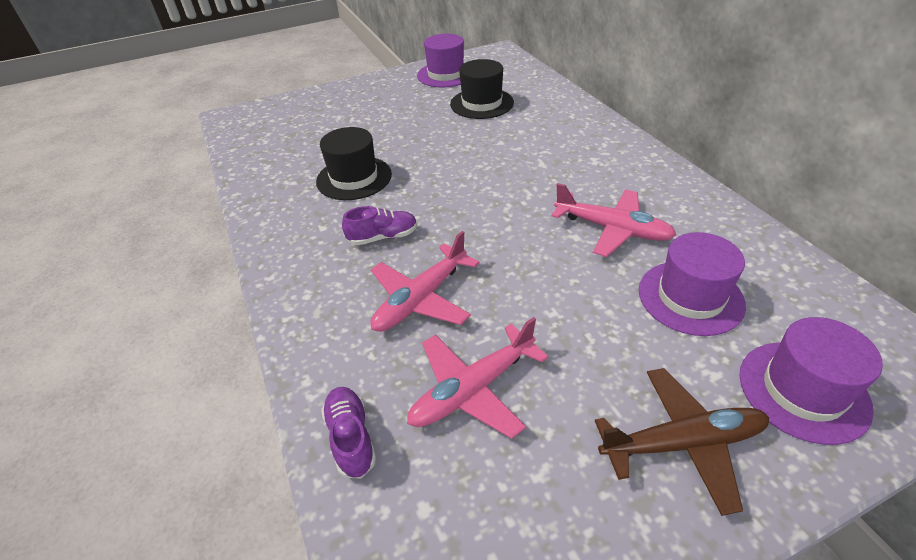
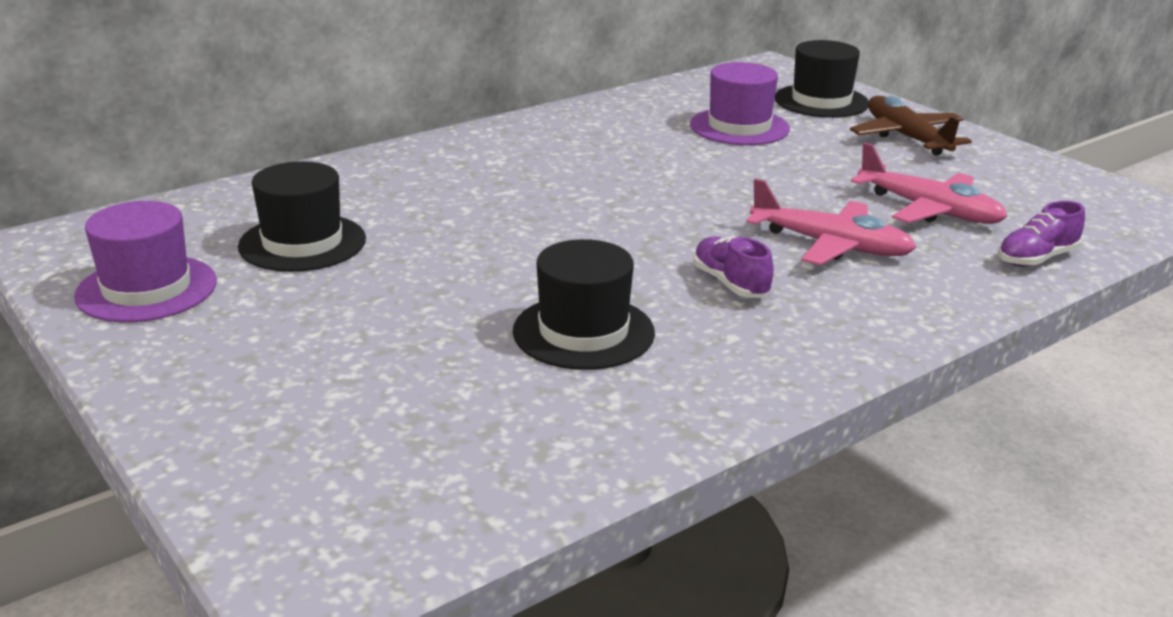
camera: 105 degrees left, 15 degrees down
(612, 229) = (647, 154): pink plane -> none
(803, 390) = (821, 101): purple hat -> black hat

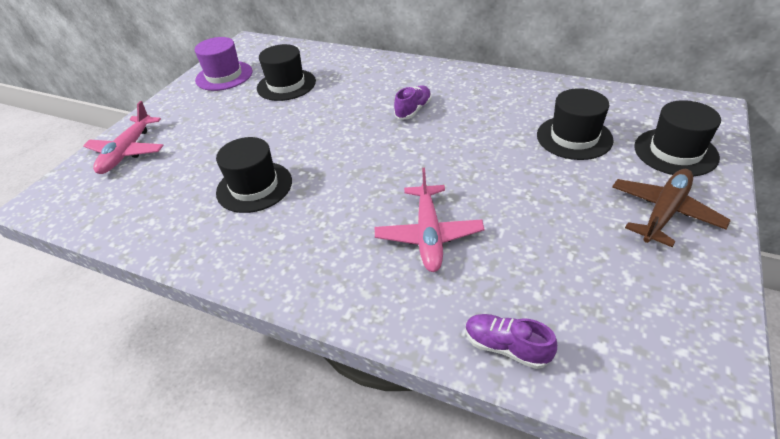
camera: 65 degrees right, 15 degrees up
(730, 284) = (342, 213): purple shoe -> purple shoe (413, 110)
(739, 127) = (574, 137): purple hat -> black hat
(928, 210) = (535, 263): pink plane -> pink plane (128, 151)

